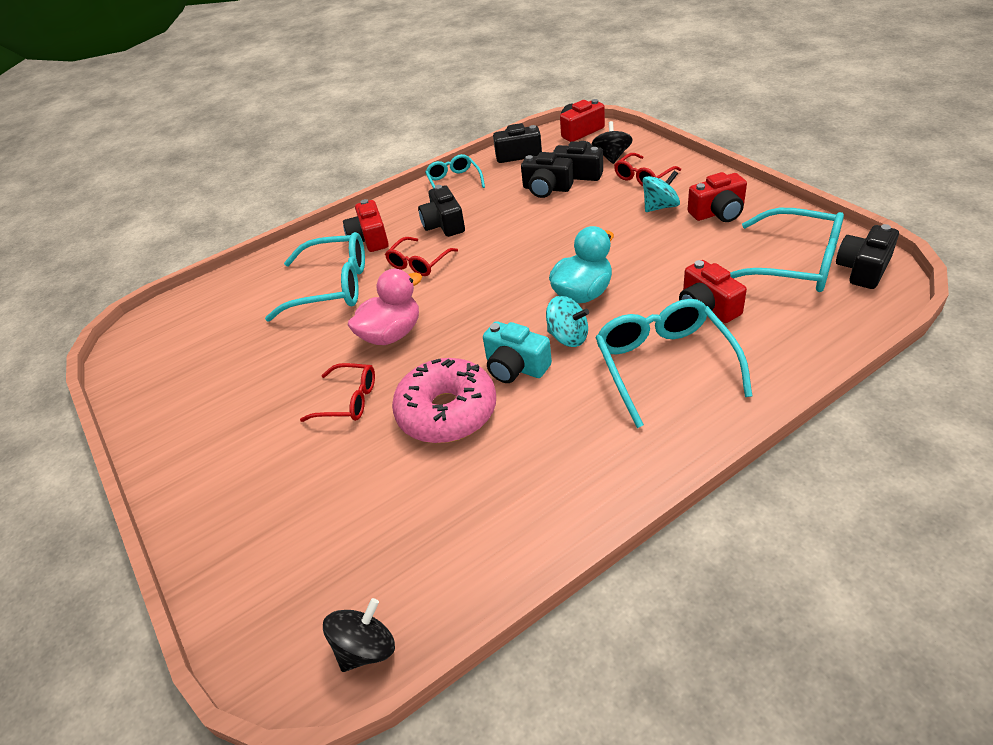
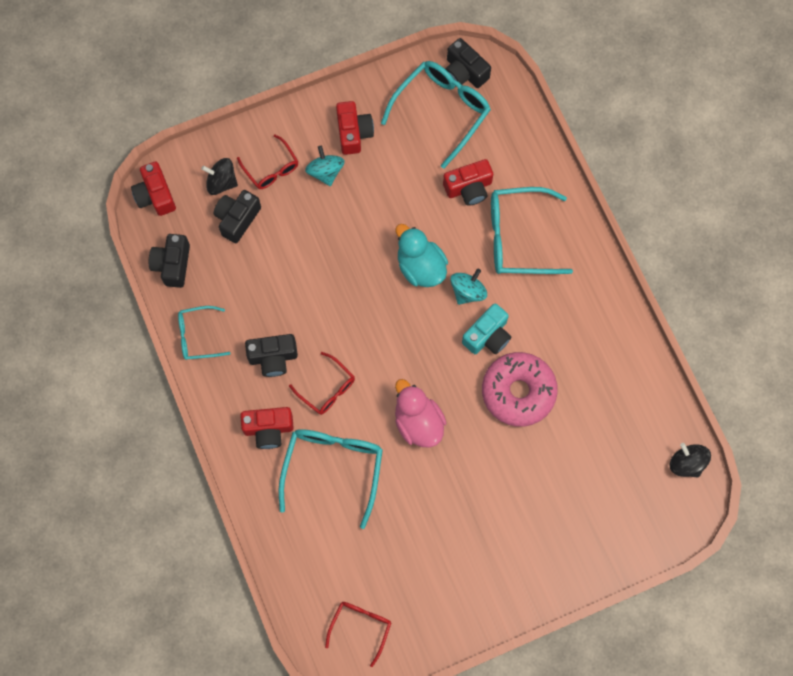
camera: 85 degrees left, 30 degrees up
(349, 400) = (484, 462): red glasses -> red glasses (360, 627)
(546, 188) = (252, 254): black camera -> none

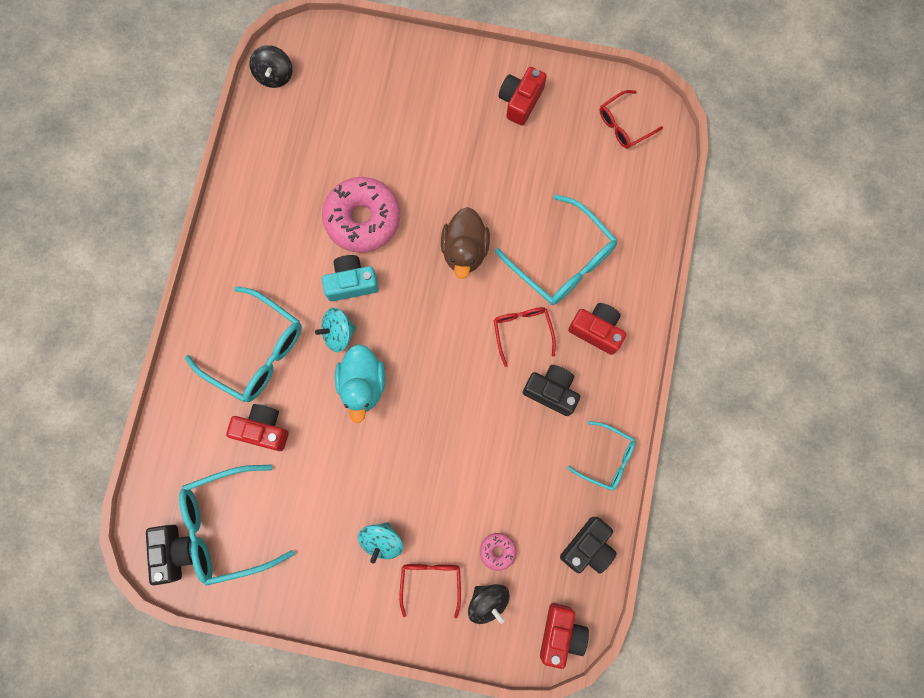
camera: 145 degrees left, 5 degrees up
(237, 219) = (497, 551): black camera -> pink donut
(333, 468) = (563, 260): turquoise glasses -> turquoise glasses turned 90 degrees counterclockwise
(353, 133) = (327, 563): red camera -> red camera (520, 101)
(418, 422) = (465, 250): pink duck -> brown duck

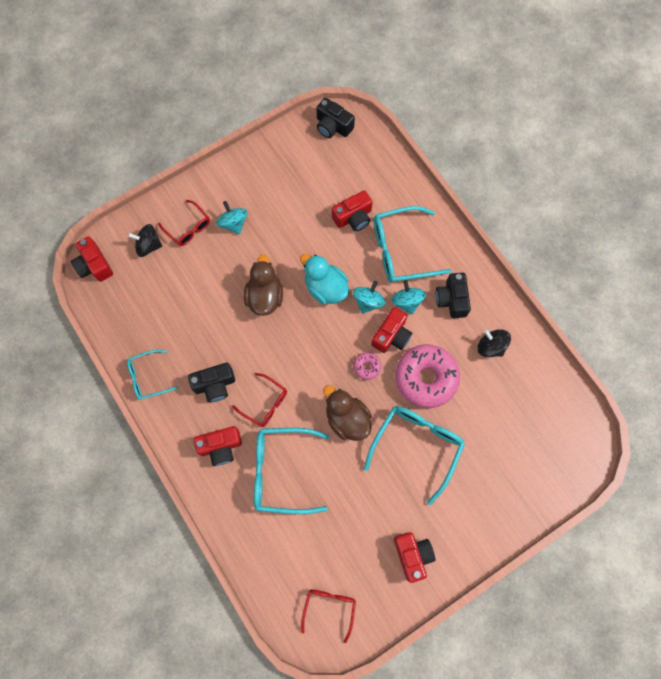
camera: 135 degrees right, 5 degrees down
(228, 526) = (320, 159): turquoise glasses -> turquoise glasses (417, 446)
(274, 75) = (577, 414): black spinning top -> black spinning top (490, 347)
(304, 299) = (407, 301): none -> turquoise spinning top
(351, 283) = (391, 335): turquoise camera -> red camera
(426, 432) = (265, 296): none -> brown duck
(497, 551) = (166, 273): pink donut -> pink donut (367, 367)
(588, 547) = (117, 320): black camera -> black camera (452, 299)

